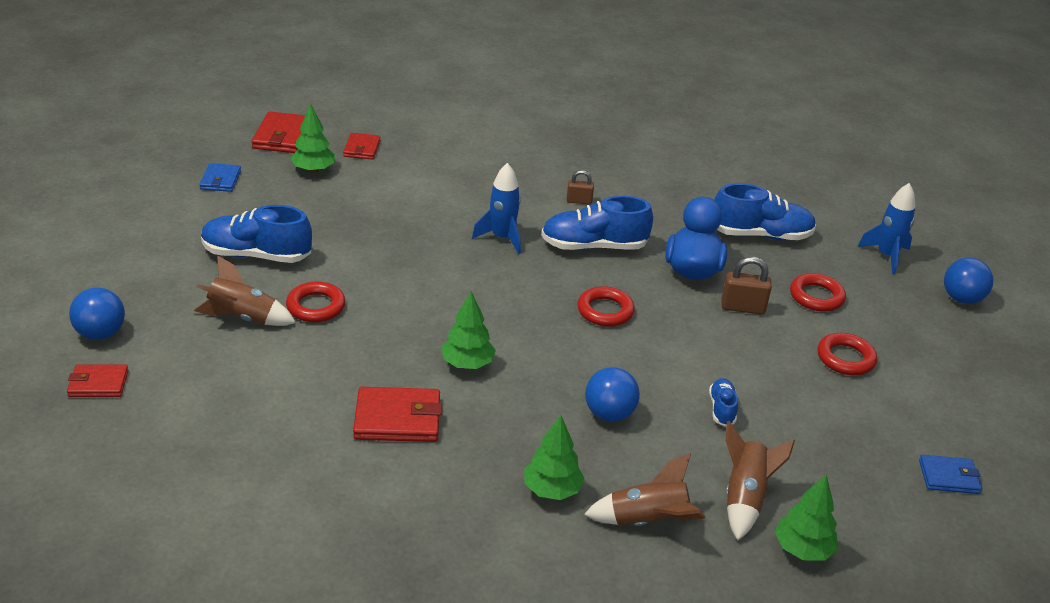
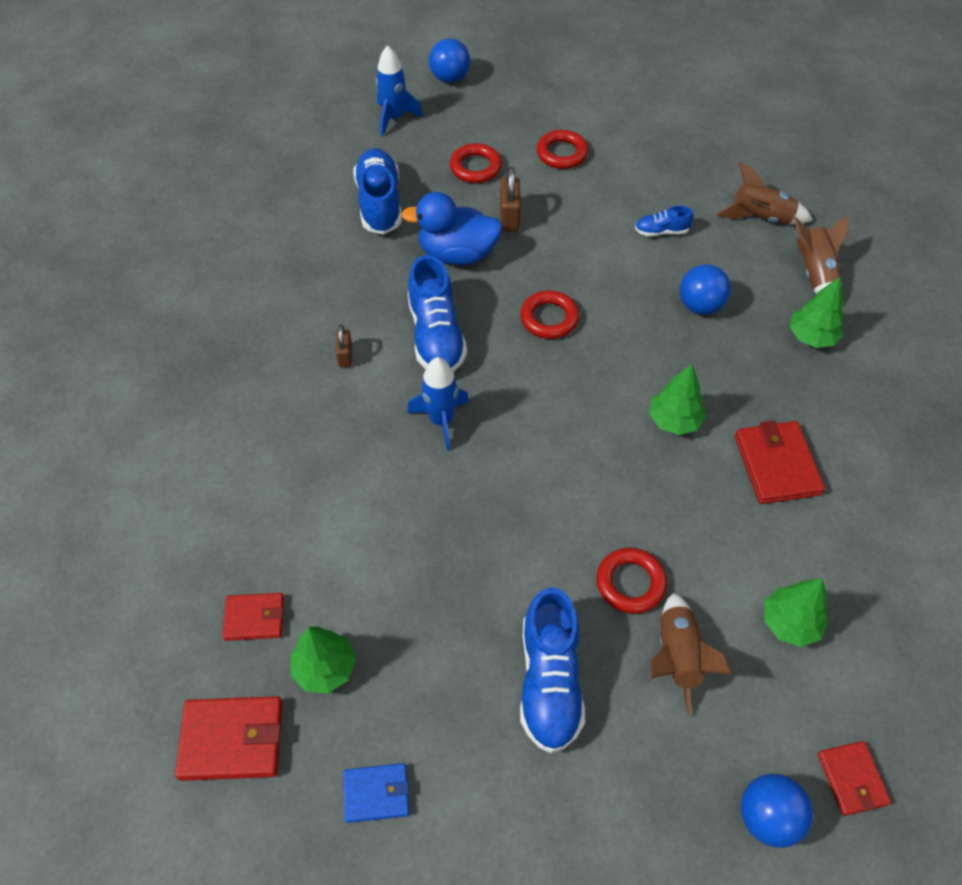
camera: 95 degrees left, 20 degrees up
(802, 549) = (798, 187): green tree -> green tree (790, 623)
(948, 477) = (684, 107): blue wallet -> none

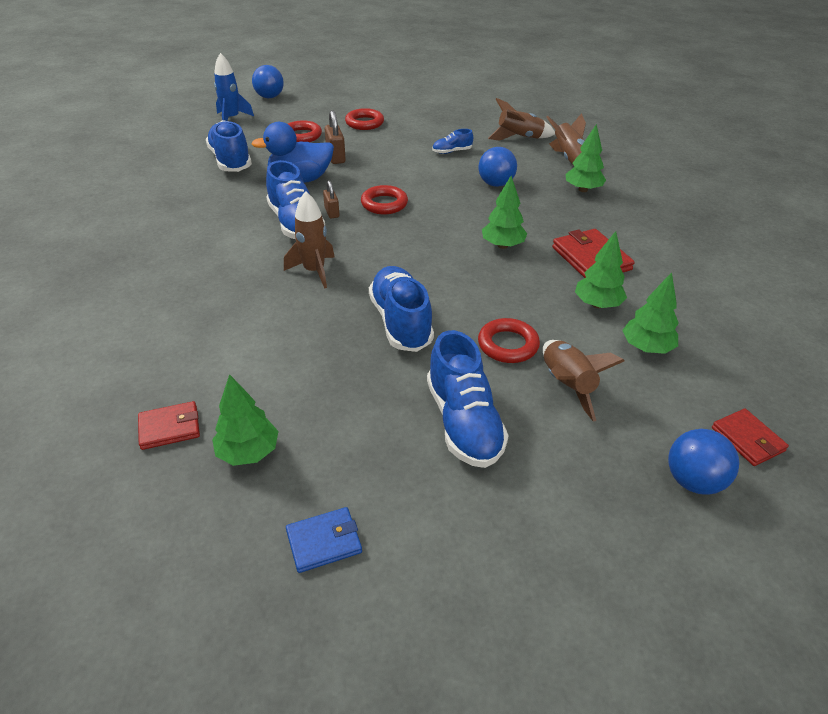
camera: 15 degrees left, 15 degrees down
(232, 740) = (161, 528): red wallet -> none
(345, 356) = (221, 245): brown padlock -> brown padlock (332, 212)
(441, 420) = (314, 271): blue rocket -> brown rocket
(520, 522) = (401, 322): none -> blue shoe
(756, 543) = (597, 304): none -> green tree

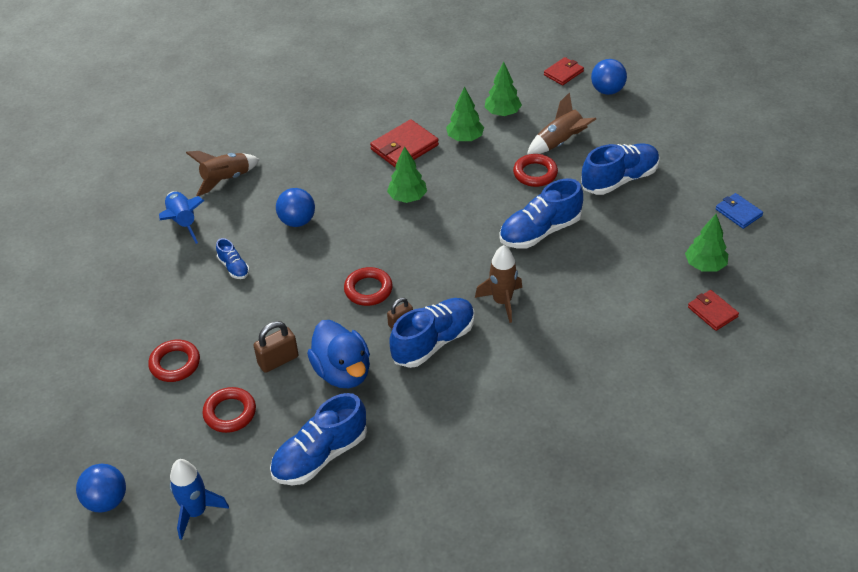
camera: 105 degrees left, 5 degrees up
(519, 138) = (183, 222): brown rocket -> blue rocket
(583, 190) = (288, 164): green tree -> none

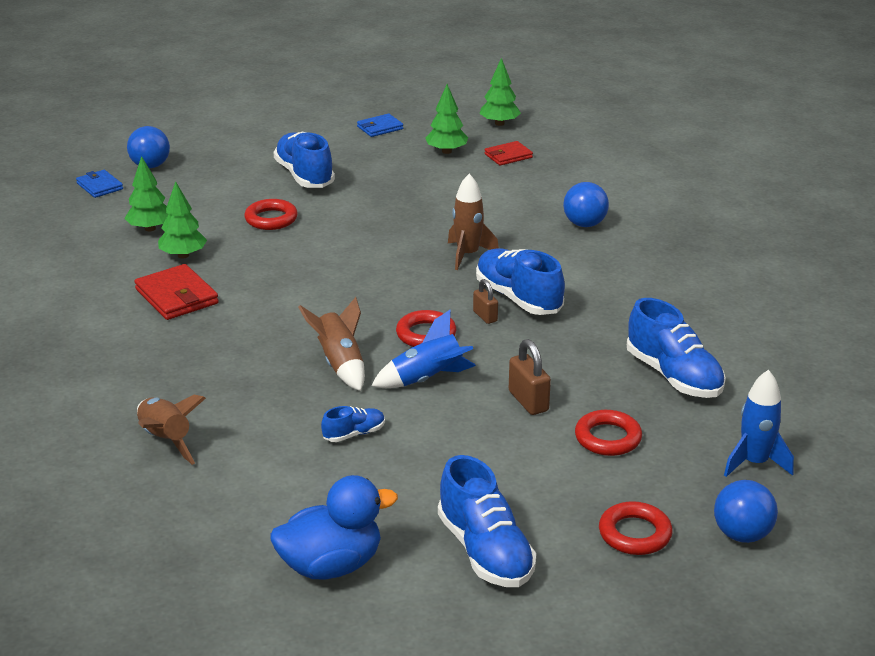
camera: 85 degrees left, 15 degrees down
(175, 364) = (521, 483): red ring -> red ring (634, 534)
(183, 222) = (242, 480): blue rocket -> blue rocket (427, 379)
(297, 221) = (283, 381): blue ball -> blue ball (584, 224)
(343, 372) = (553, 357): blue duck -> blue duck (331, 565)
(407, 198) = (274, 300): green tree -> green tree (499, 123)
(540, 231) = (367, 225): blue shoe -> blue shoe (485, 551)
(560, 142) = (225, 200): brown rocket -> brown rocket (340, 364)
(563, 73) = (100, 186): red wallet -> blue wallet

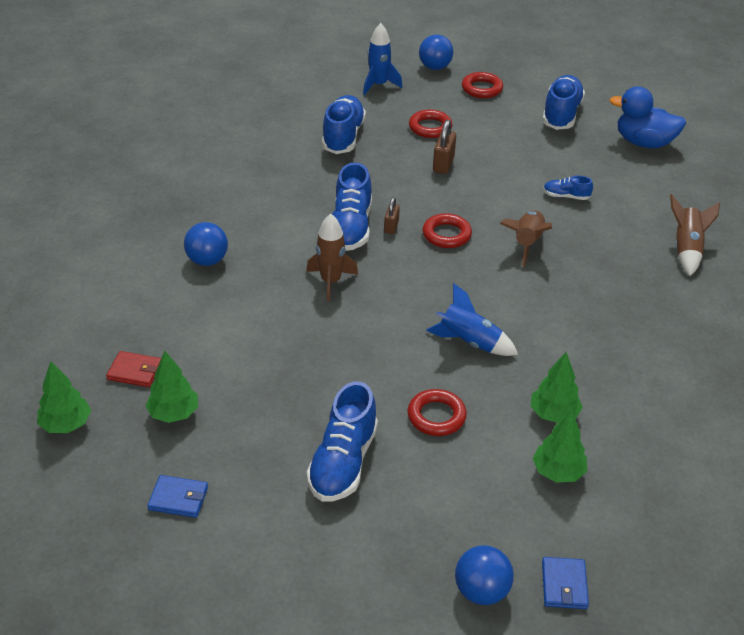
camera: 140 degrees left, 10 degrees up
(176, 296) = (594, 367): red wallet -> none
(427, 379) = (484, 205): blue rocket -> blue rocket (469, 342)

